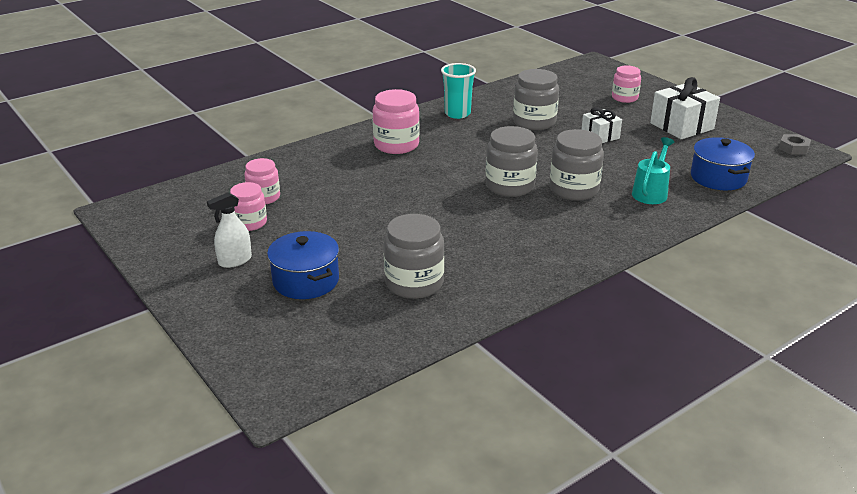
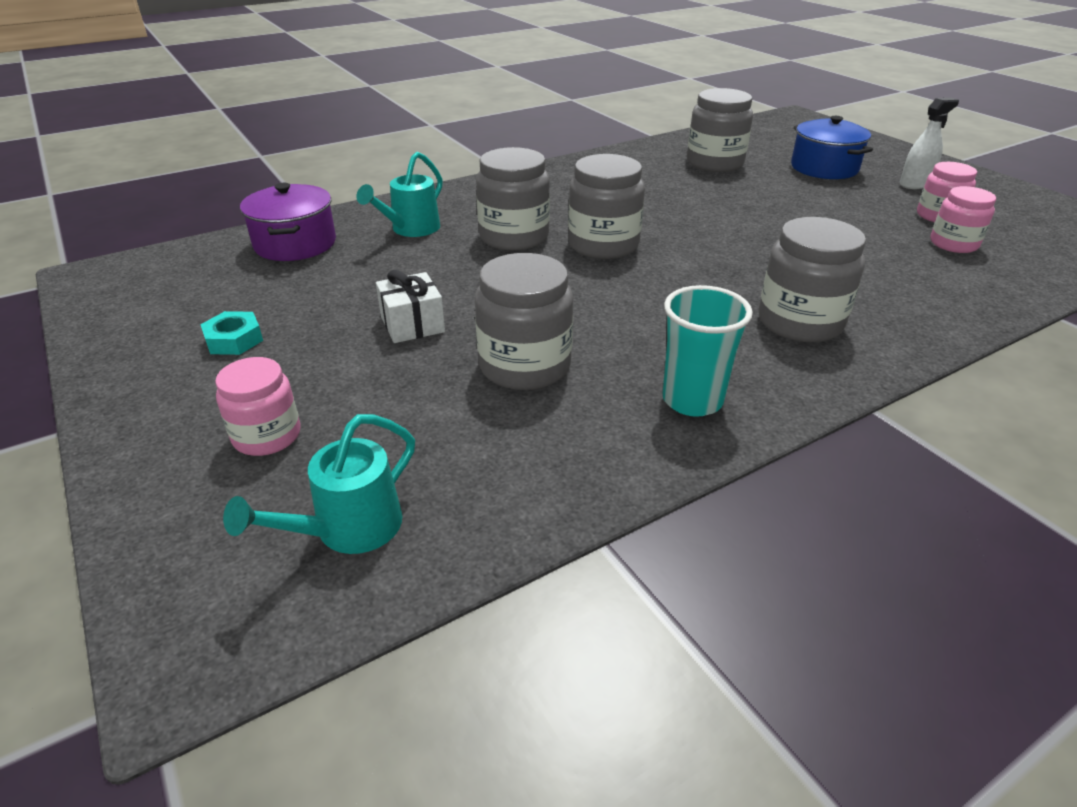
camera: 175 degrees left, 5 degrees up
(396, 145) = (800, 322): pink jar -> grey jar
(572, 80) = (347, 530): none -> turquoise watering can
(681, 126) = (234, 340): white gift -> turquoise nut
(718, 178) = (295, 244): blue pot -> purple pot
(793, 148) = (105, 284): grey nut -> none

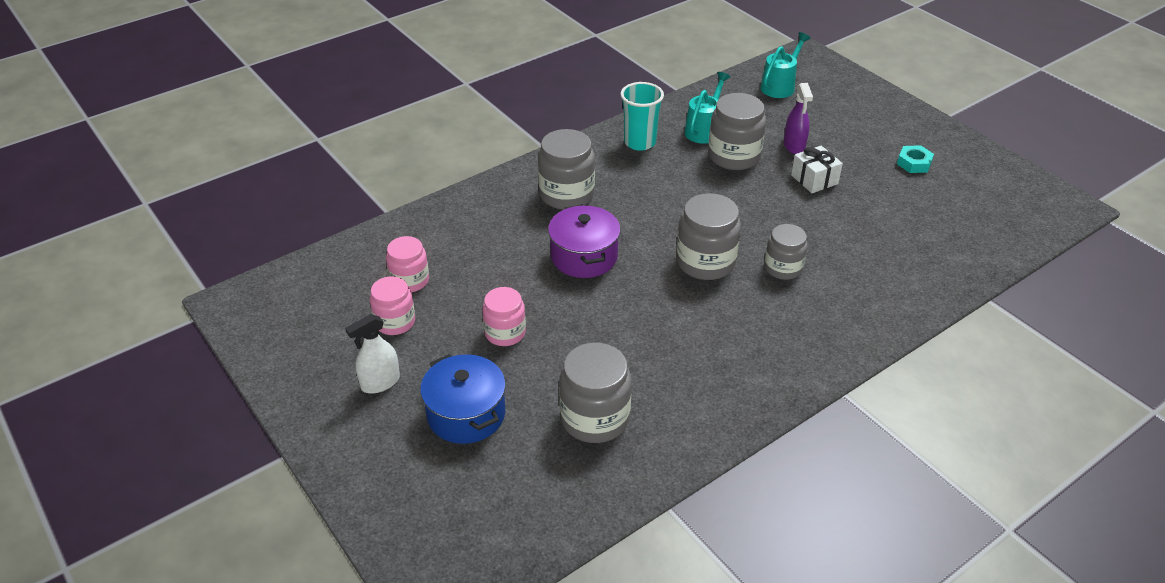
camera: 175 degrees right, 5 degrees up
(267, 436) = (844, 116): pink jar -> pink jar (505, 333)
(295, 244) = (957, 249): purple pot -> purple pot (584, 256)
(409, 378) = (794, 146): none -> purple spray bottle
(410, 229) = (876, 272): turquoise watering can -> turquoise watering can (705, 129)
(514, 237) = (783, 268): grey jar -> grey jar, size x0.65

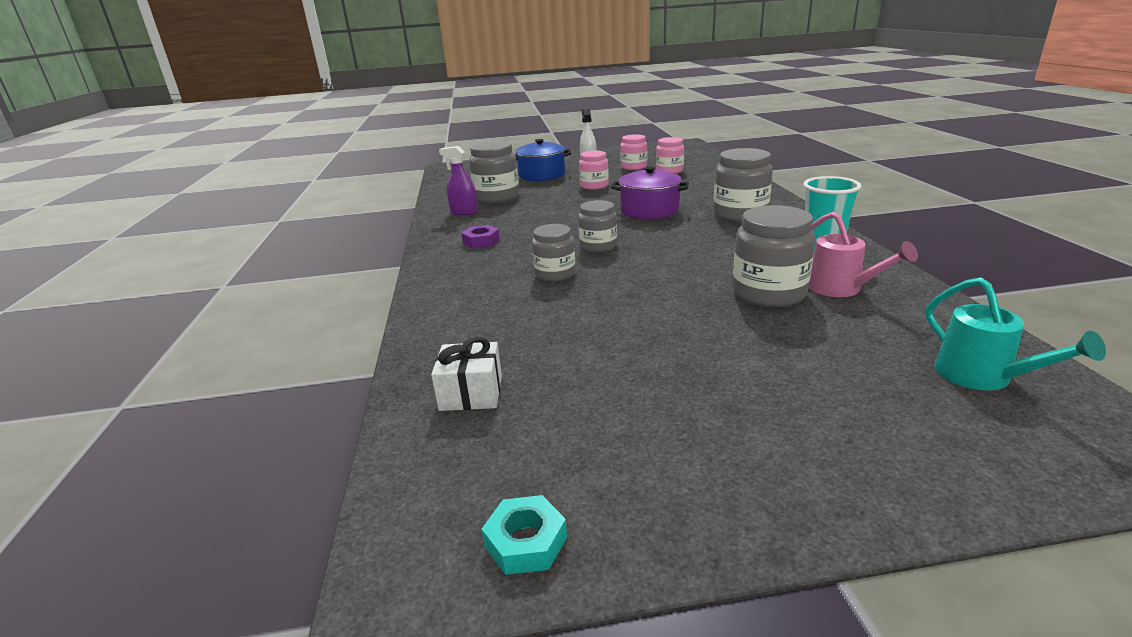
camera: 120 degrees right, 15 degrees down
(705, 129) = (841, 289): turquoise watering can -> pink watering can
(705, 262) = (598, 246): grey jar -> grey jar, size x0.65
(750, 354) = (481, 241): none -> purple nut
(794, 146) = (776, 337): purple spray bottle -> purple spray bottle (464, 212)
(814, 179) = (686, 329): white gift -> white gift (471, 393)
(914, 163) = (673, 429): turquoise nut -> turquoise nut (526, 542)

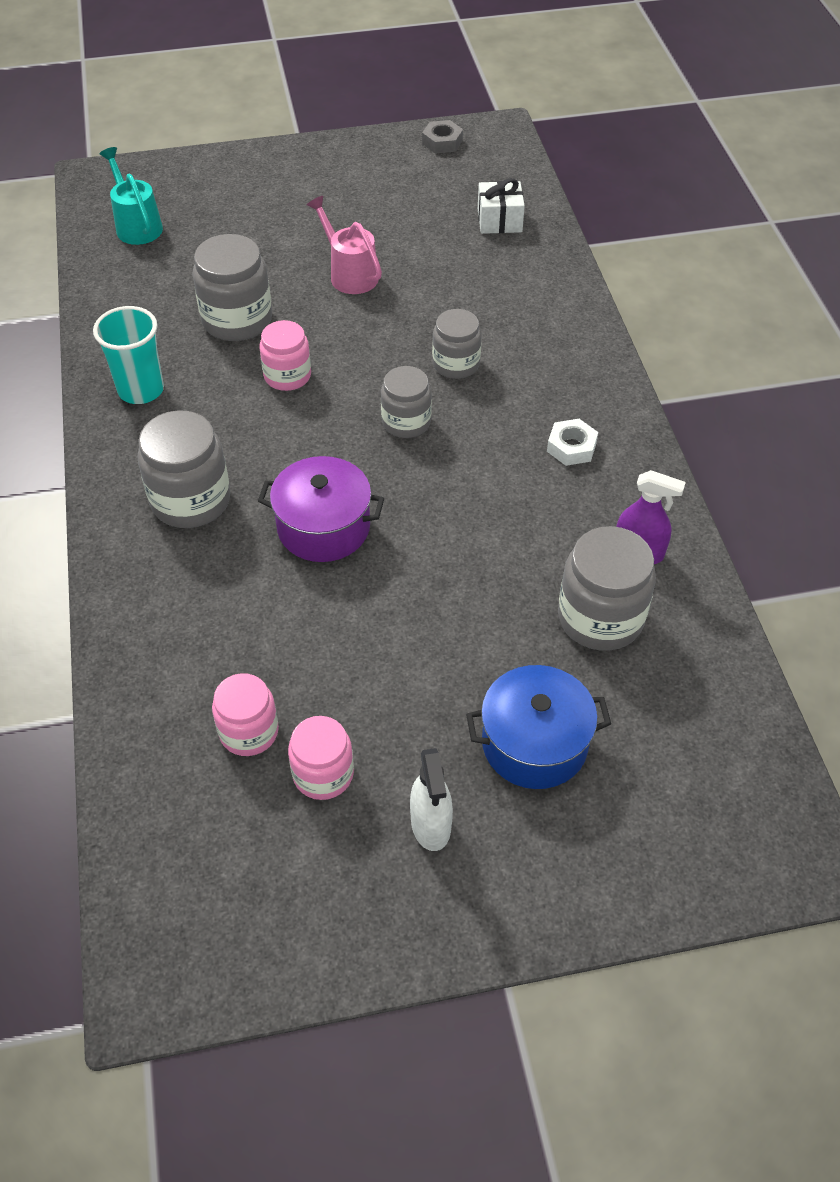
camera: 175 degrees right, 25 degrees up
(481, 241) = (571, 447): purple nut -> white nut
(526, 542) = (442, 142): turquoise nut -> grey nut
(594, 186) = (414, 656): pink jar -> pink jar (287, 376)
(841, 289) = (165, 322): pink watering can -> pink watering can (349, 273)

